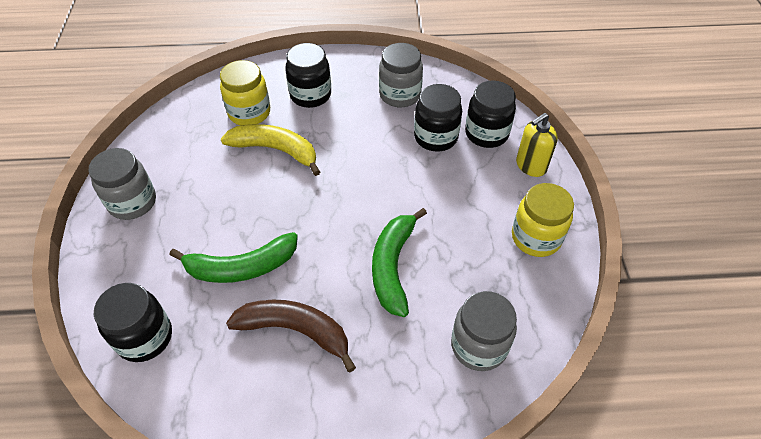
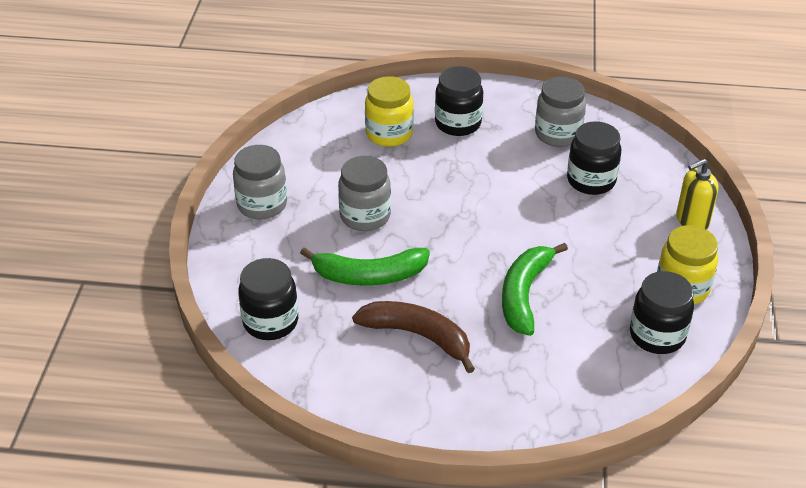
camera: 10 degrees right, 10 degrees down
(275, 150) = (414, 173): yellow banana -> none
(479, 346) = (601, 373): grey jar -> grey jar (365, 216)
(486, 134) = (649, 184): black jar -> black jar (657, 335)

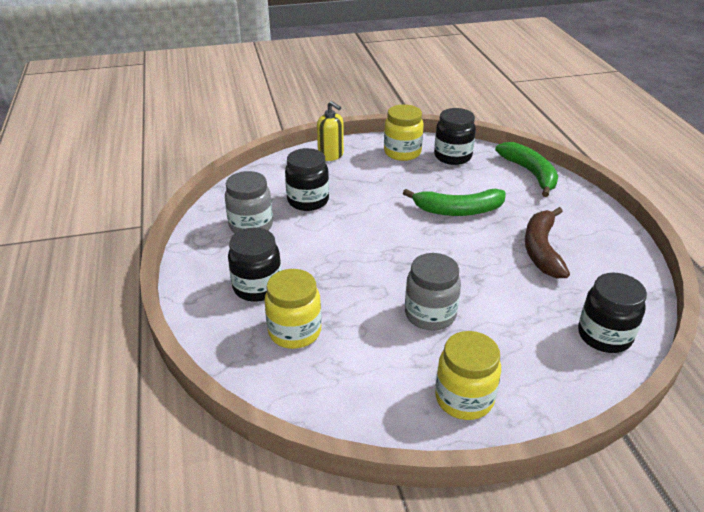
camera: 110 degrees left, 5 degrees down
(262, 205) = (464, 398): grey jar -> yellow jar
(369, 276) = (502, 291): green banana -> green banana (530, 173)

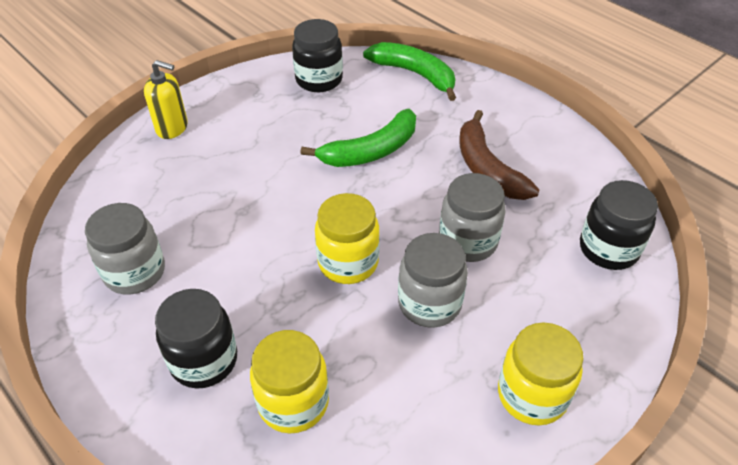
camera: 30 degrees left, 10 degrees up
(308, 201) = (186, 205): black jar -> none
(402, 152) = (258, 94): yellow jar -> yellow jar (348, 262)
(489, 289) = (468, 241): none -> grey jar

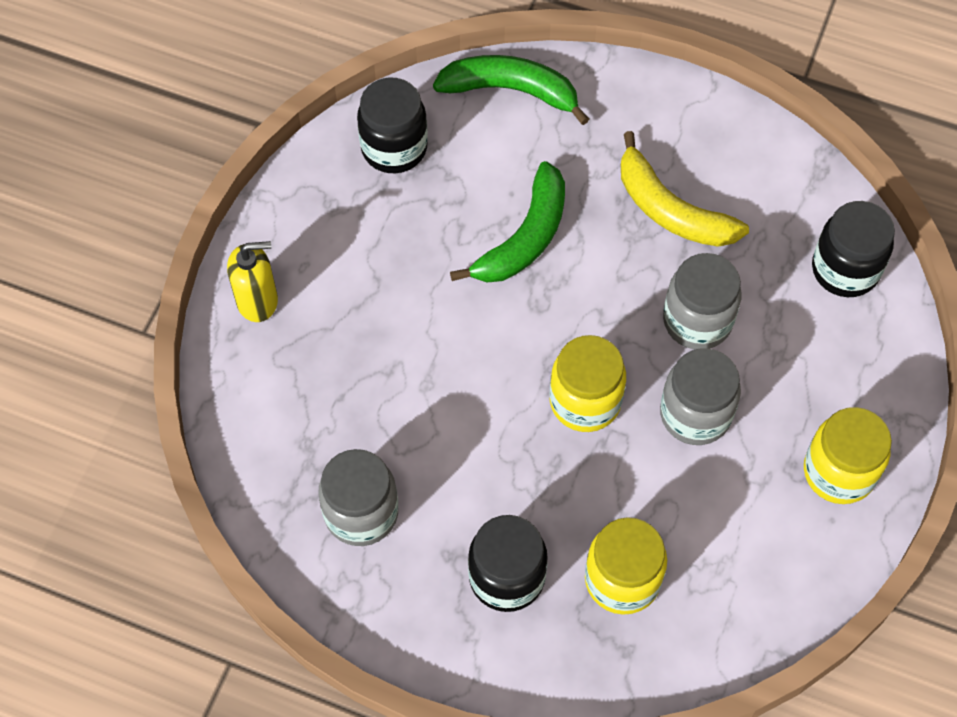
camera: 25 degrees left, 15 degrees up
(487, 168) = (670, 210): brown banana -> yellow banana

